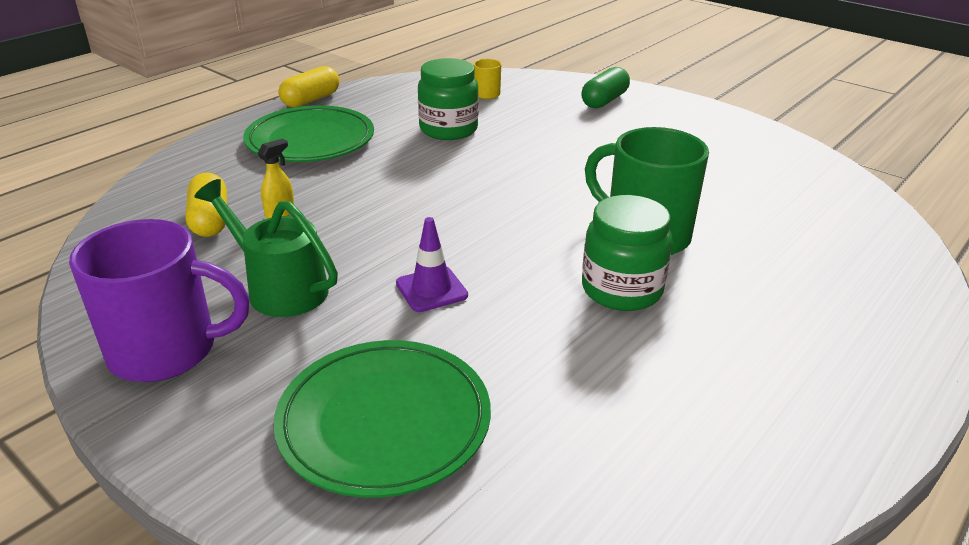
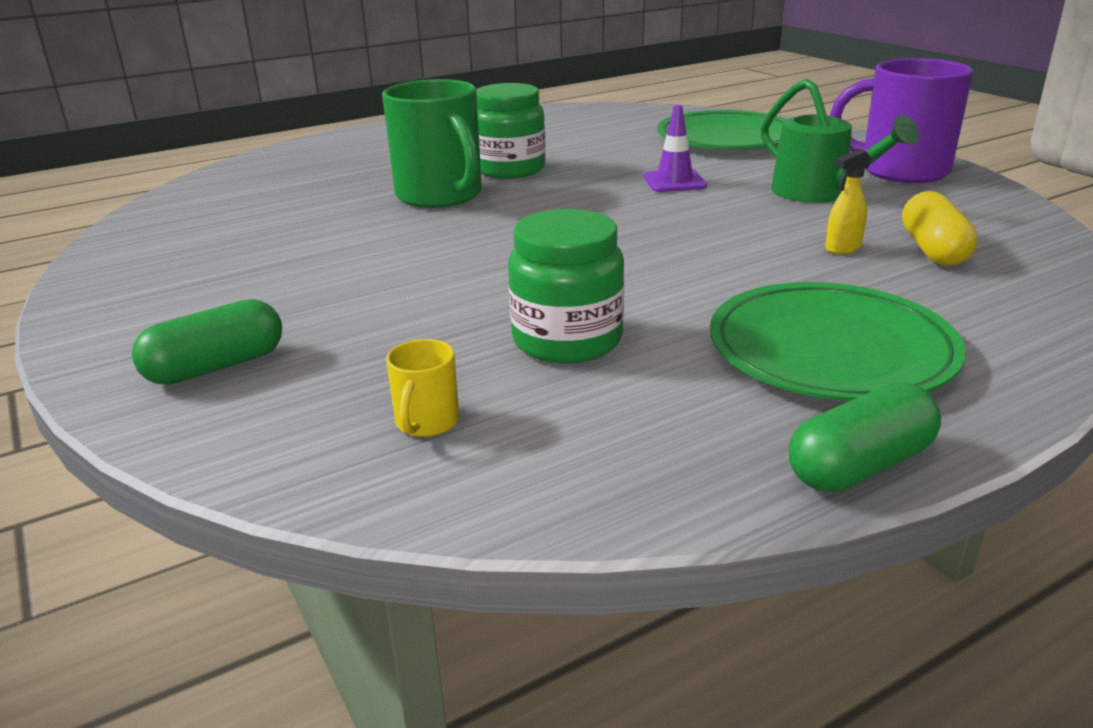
camera: 160 degrees left, 5 degrees down
(311, 100) = (860, 466): yellow capsule -> green capsule

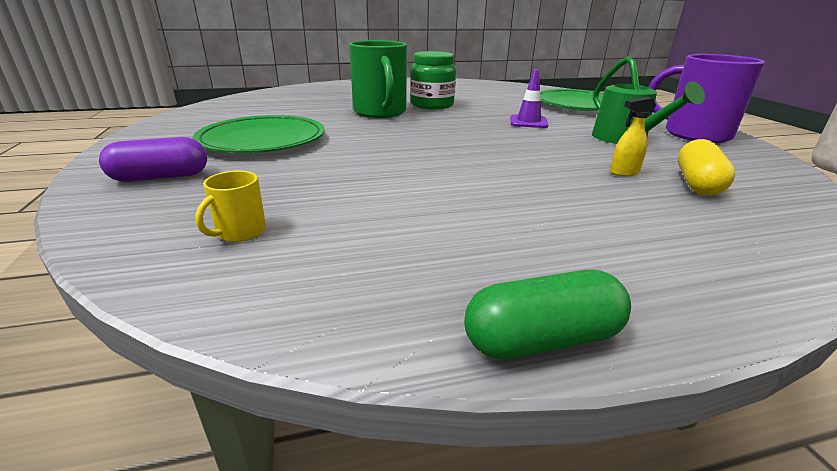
camera: 15 degrees right, 0 degrees up
(216, 367) = (160, 177): green capsule -> purple capsule
(567, 340) = (382, 198): green jar -> none
(830, 350) = (573, 238): green plate -> green plate (263, 140)

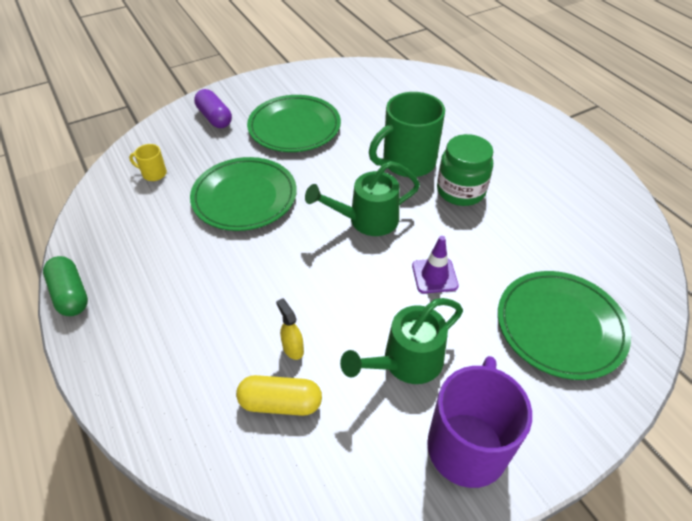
camera: 75 degrees right, 20 degrees up
(370, 174) = (244, 197): none -> green plate
(450, 131) = (366, 220): none -> green watering can

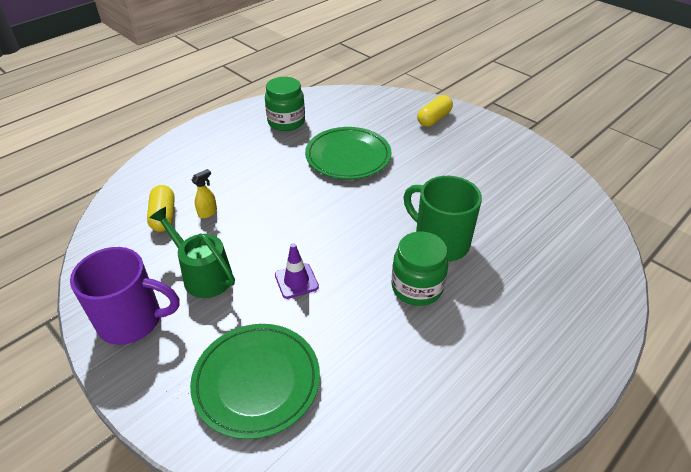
camera: 75 degrees right, 5 degrees down
(71, 294) = (235, 112): green capsule -> none
(136, 241) = (286, 122): none -> green jar
(153, 174) = (354, 110): yellow mug -> none
(214, 118) = (434, 119): purple capsule -> yellow capsule
(294, 127) = (448, 162): green plate -> none
(366, 220) = (348, 227): green watering can -> none

